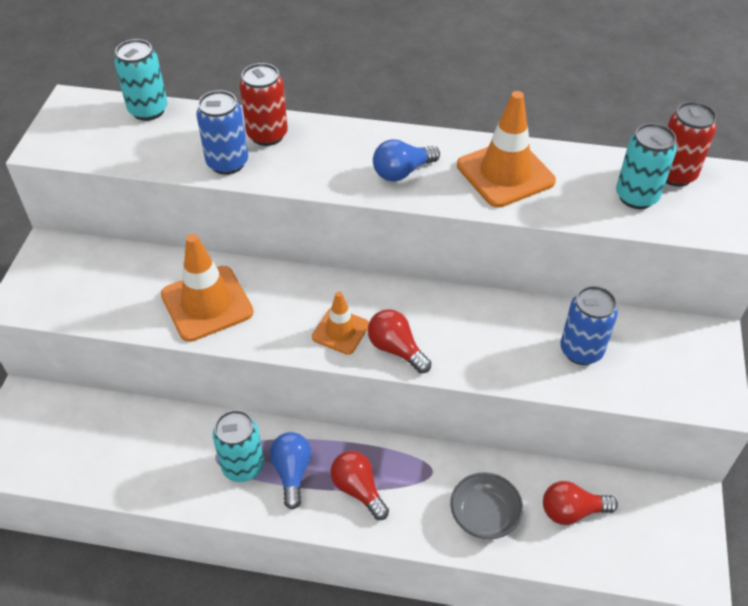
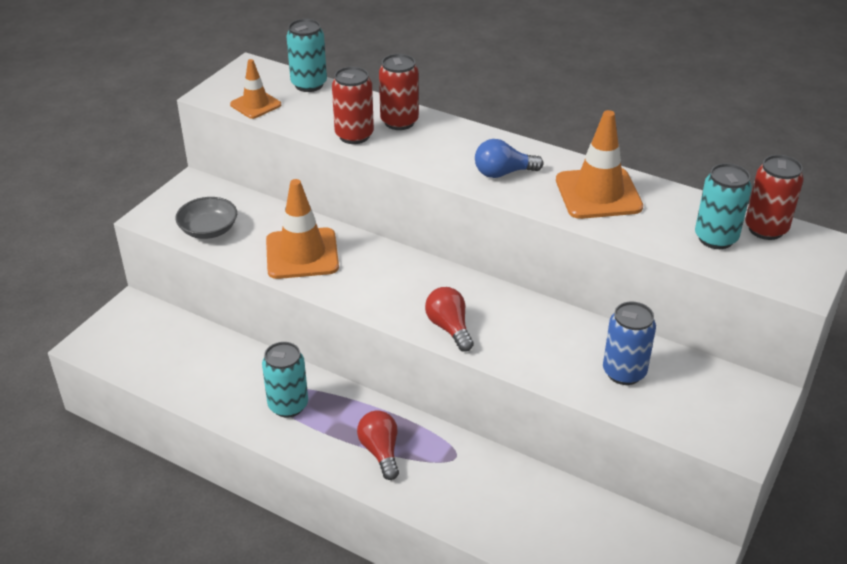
camera: 20 degrees right, 10 degrees down
(227, 163) = (354, 135): blue can -> red can
(292, 472) = (328, 422): blue light bulb -> none
(340, 331) = (406, 302): orange traffic cone -> orange traffic cone (255, 105)
(484, 515) = (487, 505): grey bowl -> grey bowl (208, 230)
(572, 511) = (574, 526): red light bulb -> none

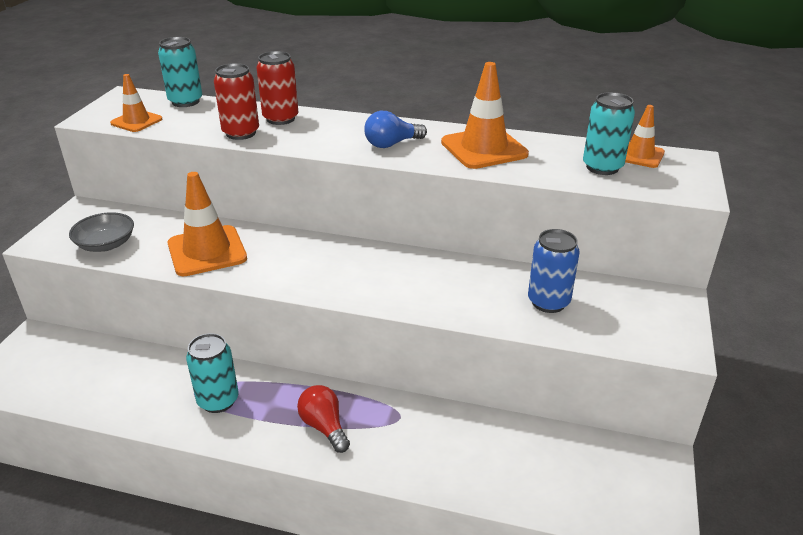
camera: 15 degrees left, 5 degrees down
(449, 328) = (371, 291): red light bulb -> none
(765, 229) = (639, 155): red can -> orange traffic cone

